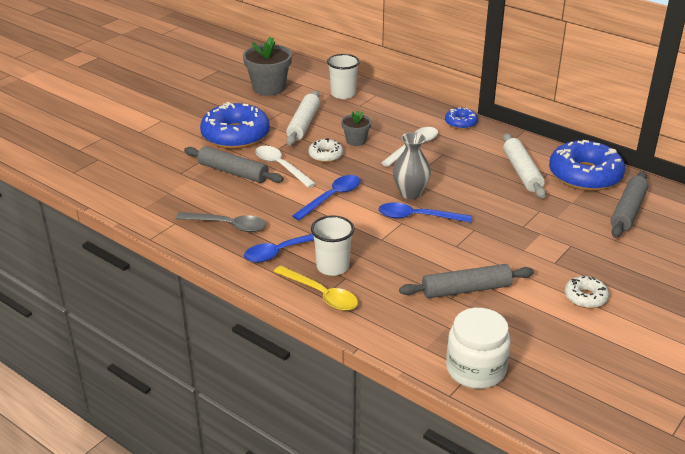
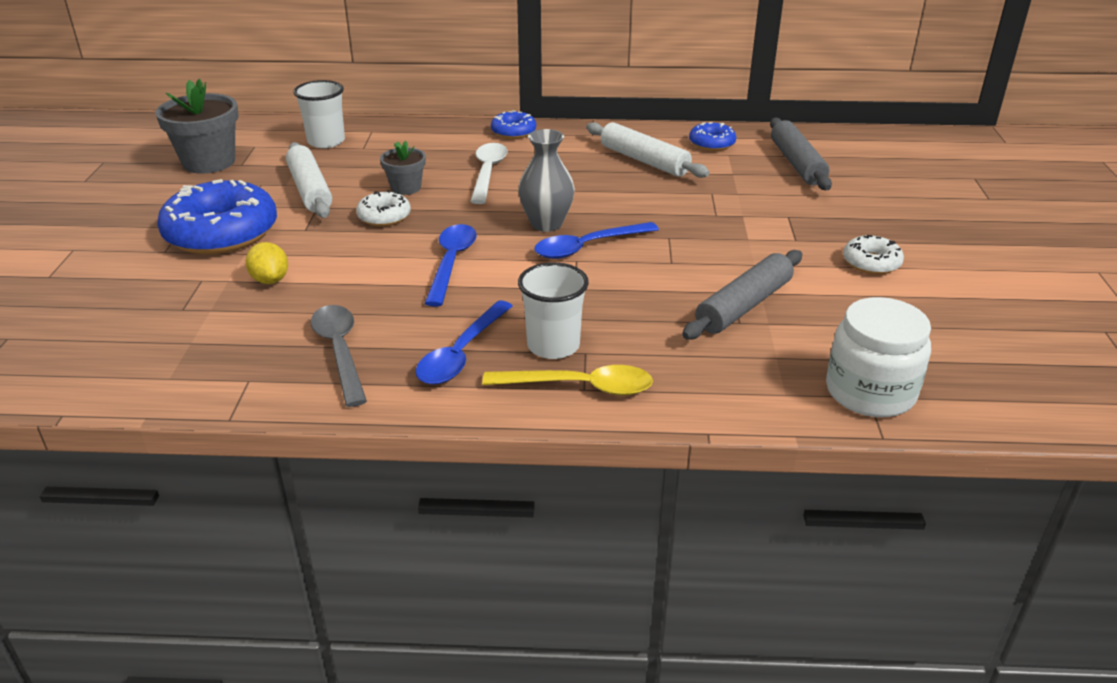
camera: 35 degrees left, 0 degrees up
(228, 225) = (340, 351): grey spoon -> grey spoon turned 90 degrees counterclockwise
(233, 172) = (270, 280): grey rolling pin -> yellow lemon
(281, 166) = (336, 249): white spoon -> none
(585, 175) = (711, 143): blue donut -> blue donut, size x0.49

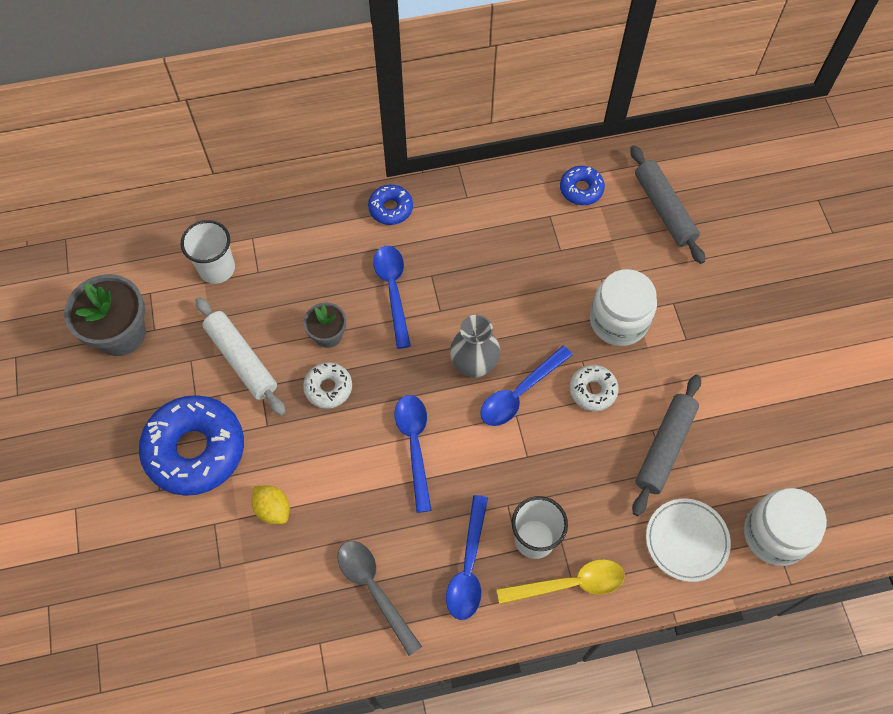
camera: 15 degrees left, 30 degrees up
(488, 173) = (393, 291): white spoon -> blue spoon
(644, 161) = (528, 235): white rolling pin -> none
(721, 219) = (618, 321): none -> white jar
(747, 378) = (686, 541): none -> white plate
(871, 263) = (751, 360): white donut -> white donut (592, 390)

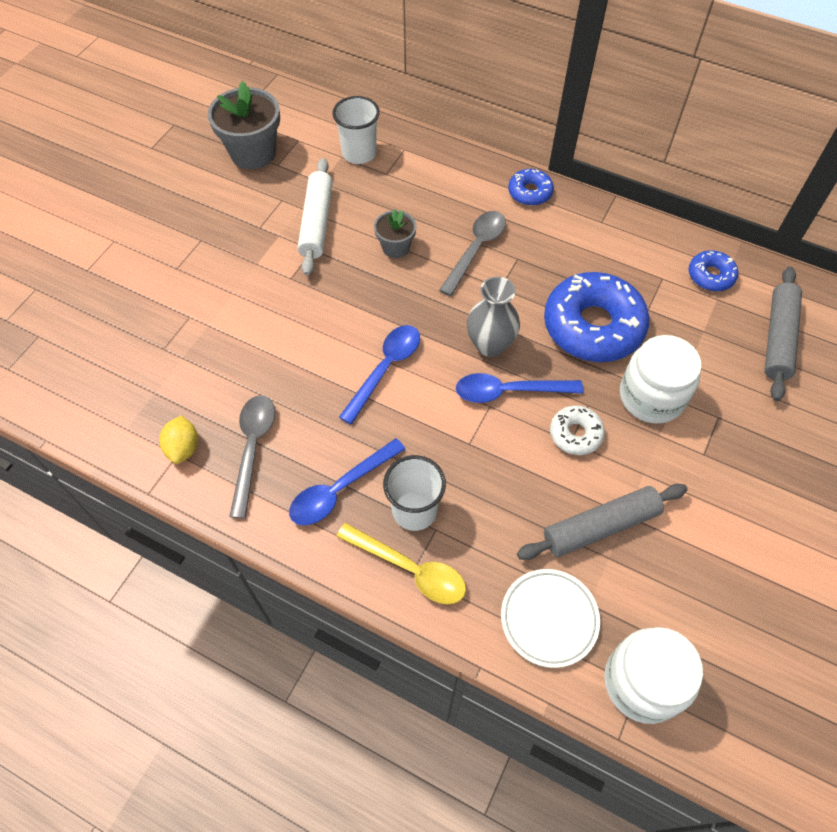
camera: 40 degrees right, 5 degrees down
(195, 450) = (226, 259): blue donut -> blue donut (593, 326)
(273, 509) = (238, 337): yellow lemon -> yellow lemon (183, 448)
(328, 388) = (360, 283): white donut -> none
(393, 291) = (476, 250): blue spoon -> grey spoon

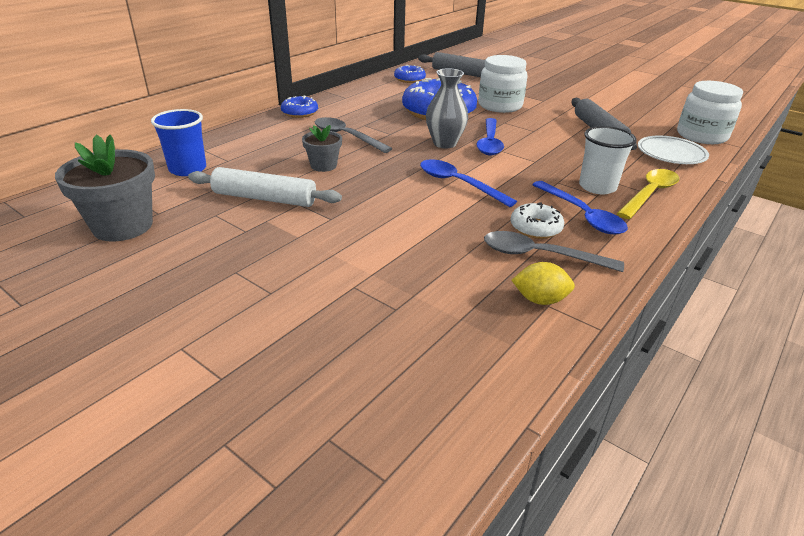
camera: 80 degrees left, 25 degrees down
(359, 153) = (187, 169): white cup -> blue cup
(575, 434) = (528, 128): white donut -> white donut (535, 228)

